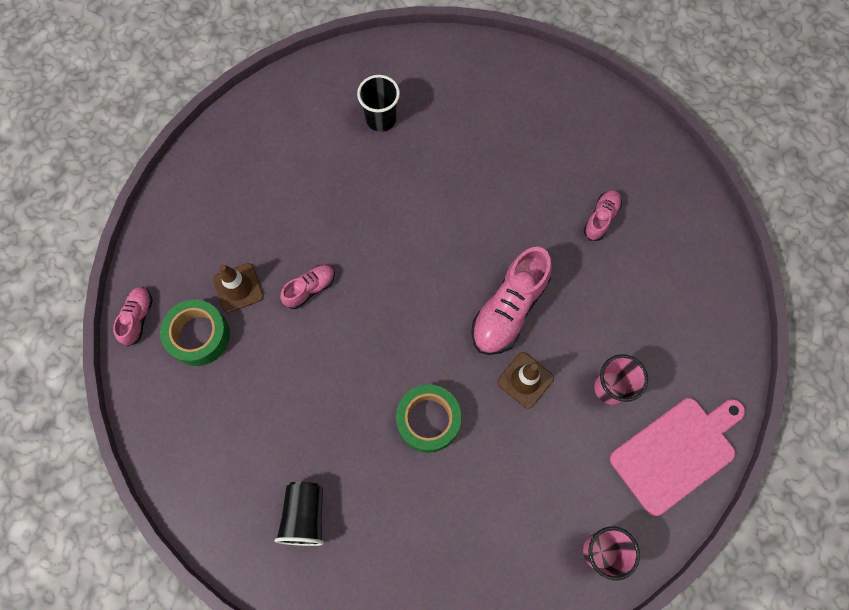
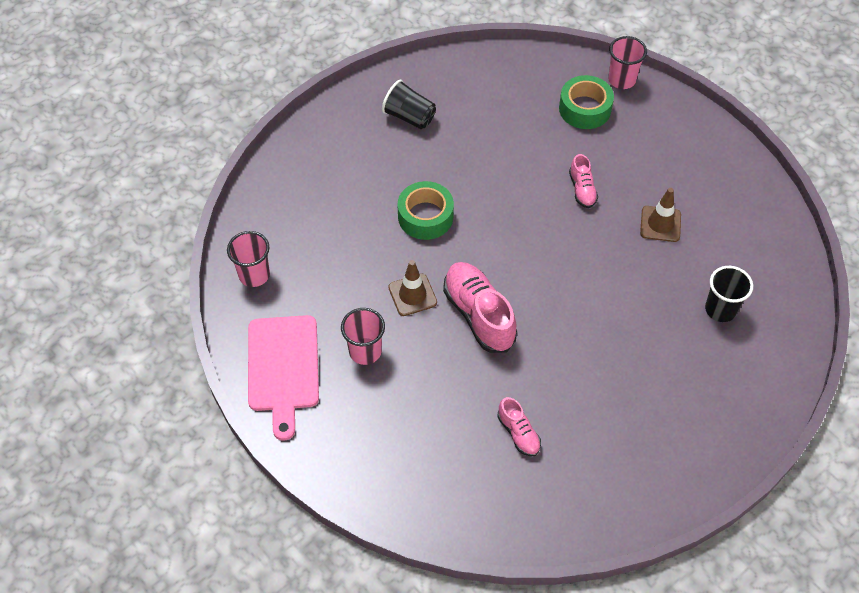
camera: 120 degrees right, 15 degrees down
(138, 318) = (622, 80): pink shoe -> pink cup
(238, 288) = (610, 146): brown traffic cone -> brown traffic cone (660, 224)

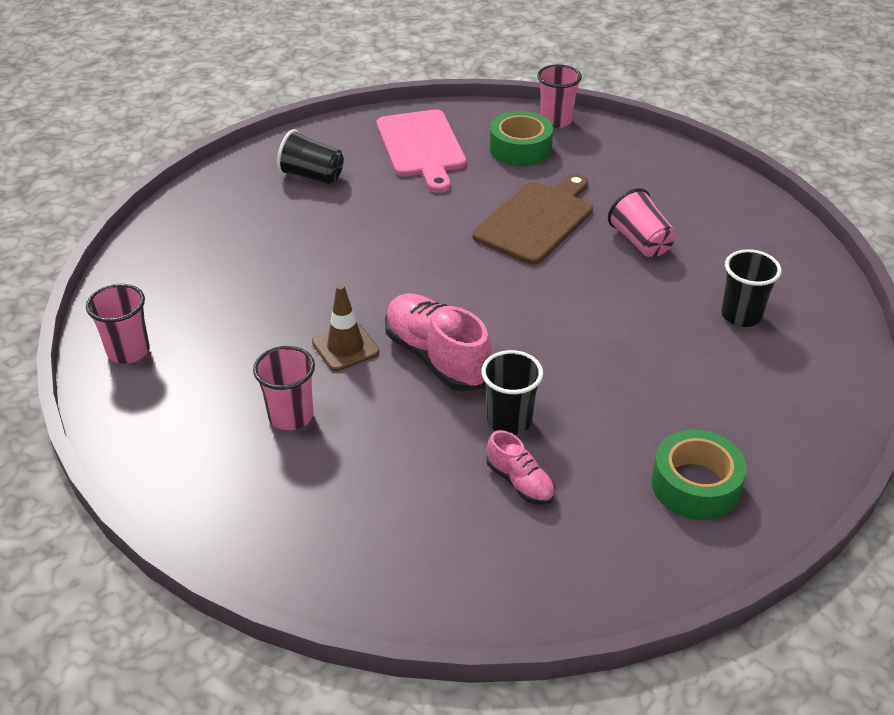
camera: 10 degrees left, 15 degrees down
(283, 368) = (177, 450): pink cutting board -> pink cutting board (421, 147)
(425, 216) = (348, 266): green tape -> green tape (695, 485)
(521, 380) = (509, 421): none -> black cup
(582, 189) = (537, 220): pink shoe -> brown cutting board
(660, 224) = (640, 242): brown traffic cone -> pink cup

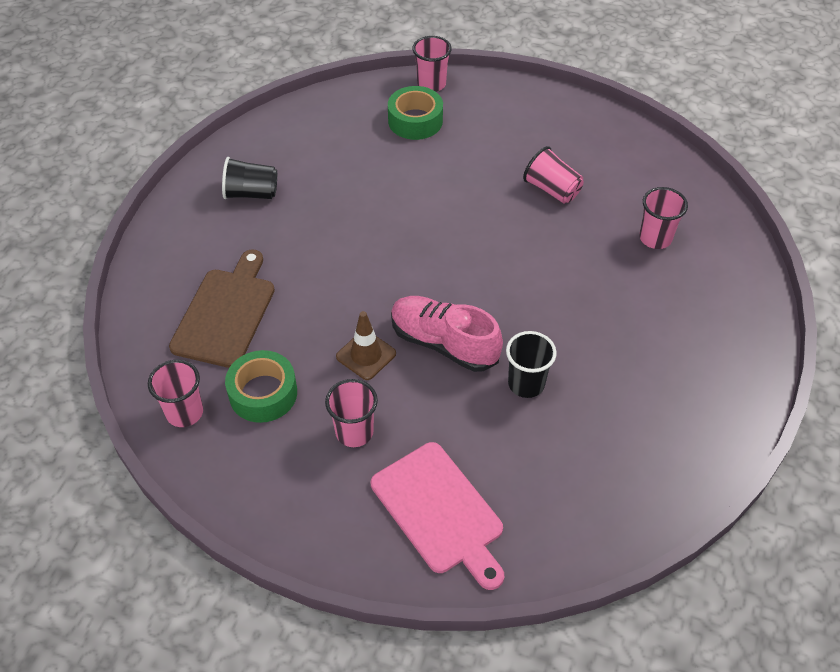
camera: 20 degrees left, 10 degrees up
(421, 147) = (331, 139): pink cutting board -> pink cutting board (439, 512)
(520, 482) = (558, 435): pink shoe -> none
(537, 220) = (461, 190): brown cutting board -> brown cutting board (226, 313)
(695, 485) = (683, 397): green tape -> green tape (263, 393)
(741, 315) = (655, 238): black cup -> pink cup

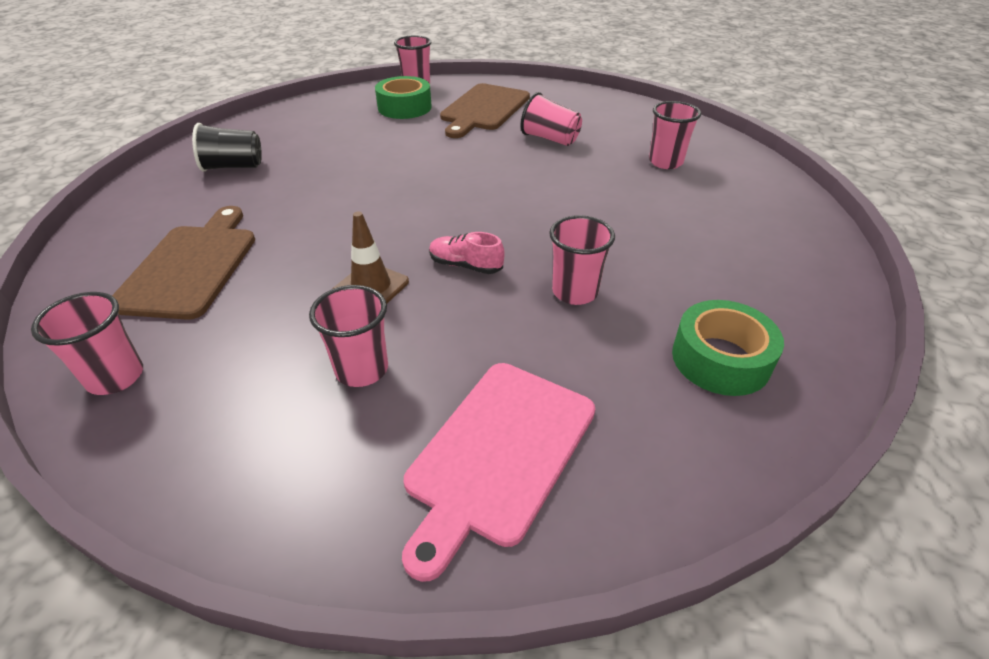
camera: 10 degrees left, 10 degrees down
(263, 393) = (233, 341): green tape -> green tape (720, 359)
(439, 512) = (498, 453): pink cutting board -> pink cutting board turned 75 degrees clockwise
(443, 343) = (465, 265): pink shoe -> pink shoe, size x0.53
(495, 133) = (483, 109): none -> brown cutting board
(526, 384) = (575, 292): black cup -> pink cup

